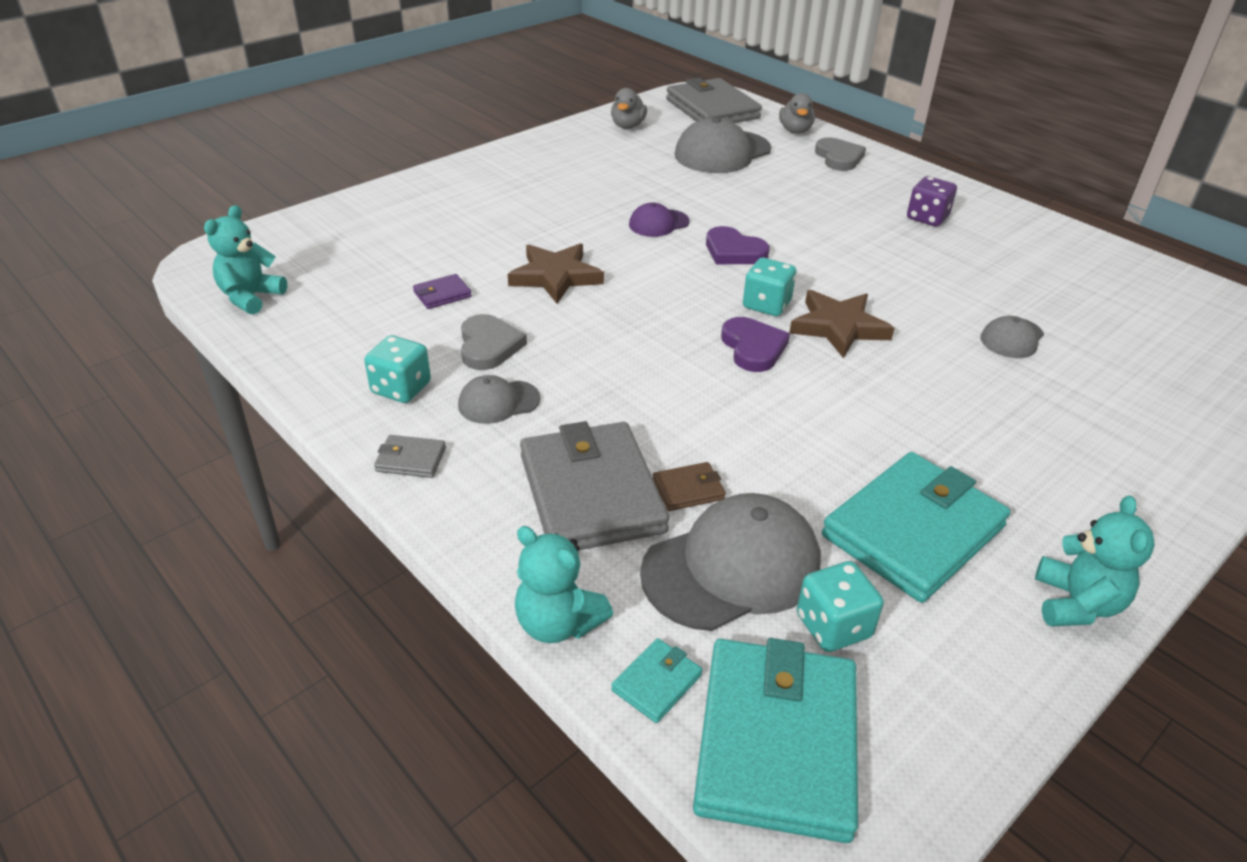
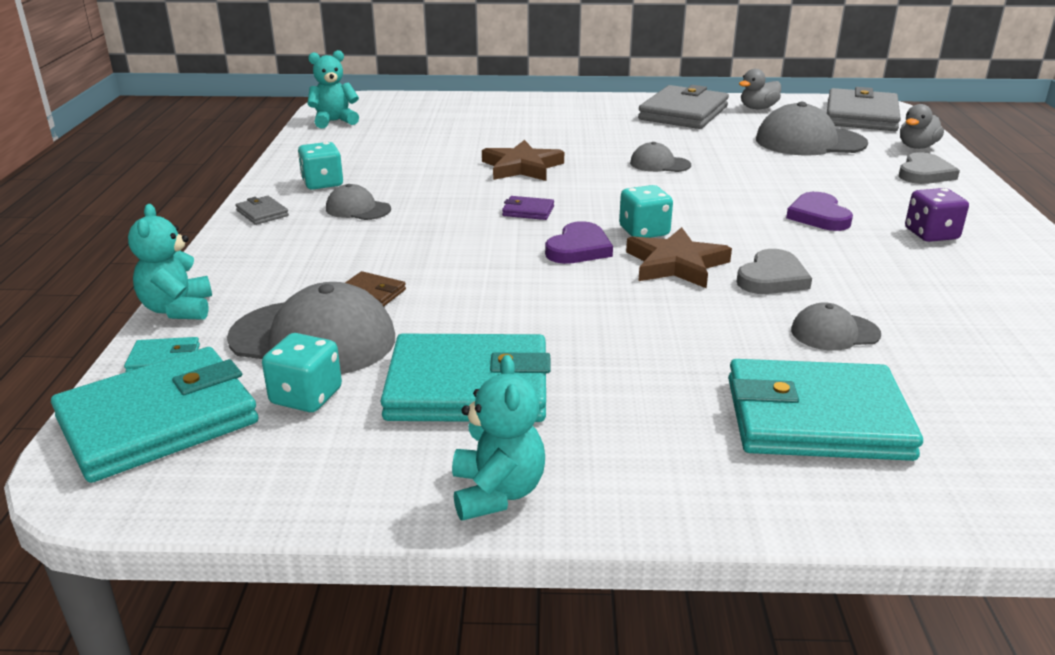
camera: 45 degrees right, 10 degrees down
(442, 294) = (434, 152): purple wallet -> purple wallet (528, 211)
(489, 346) = (408, 183): grey heart -> grey heart (772, 278)
(591, 493) = (315, 268): grey wallet -> grey wallet (683, 113)
(658, 223) = (660, 164): purple cap -> grey cap
(734, 251) = (686, 196): purple heart -> purple heart (818, 216)
(1076, 604) = (497, 492): turquoise teddy bear -> turquoise teddy bear turned 60 degrees counterclockwise
(1108, 416) = (816, 418): none -> turquoise wallet

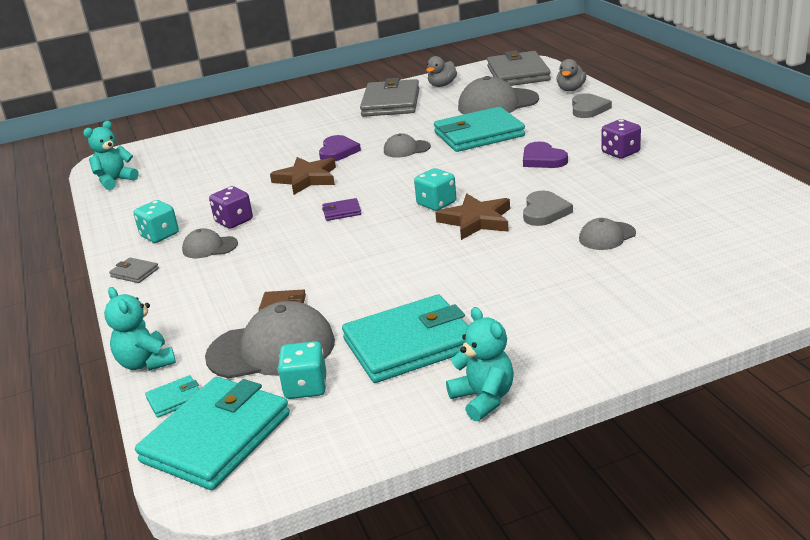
camera: 20 degrees left, 0 degrees up
(407, 190) = (234, 221): none -> purple dice
(579, 248) = (402, 229): purple heart -> purple heart (338, 151)
(816, 418) = (632, 292): turquoise wallet -> turquoise wallet (479, 134)

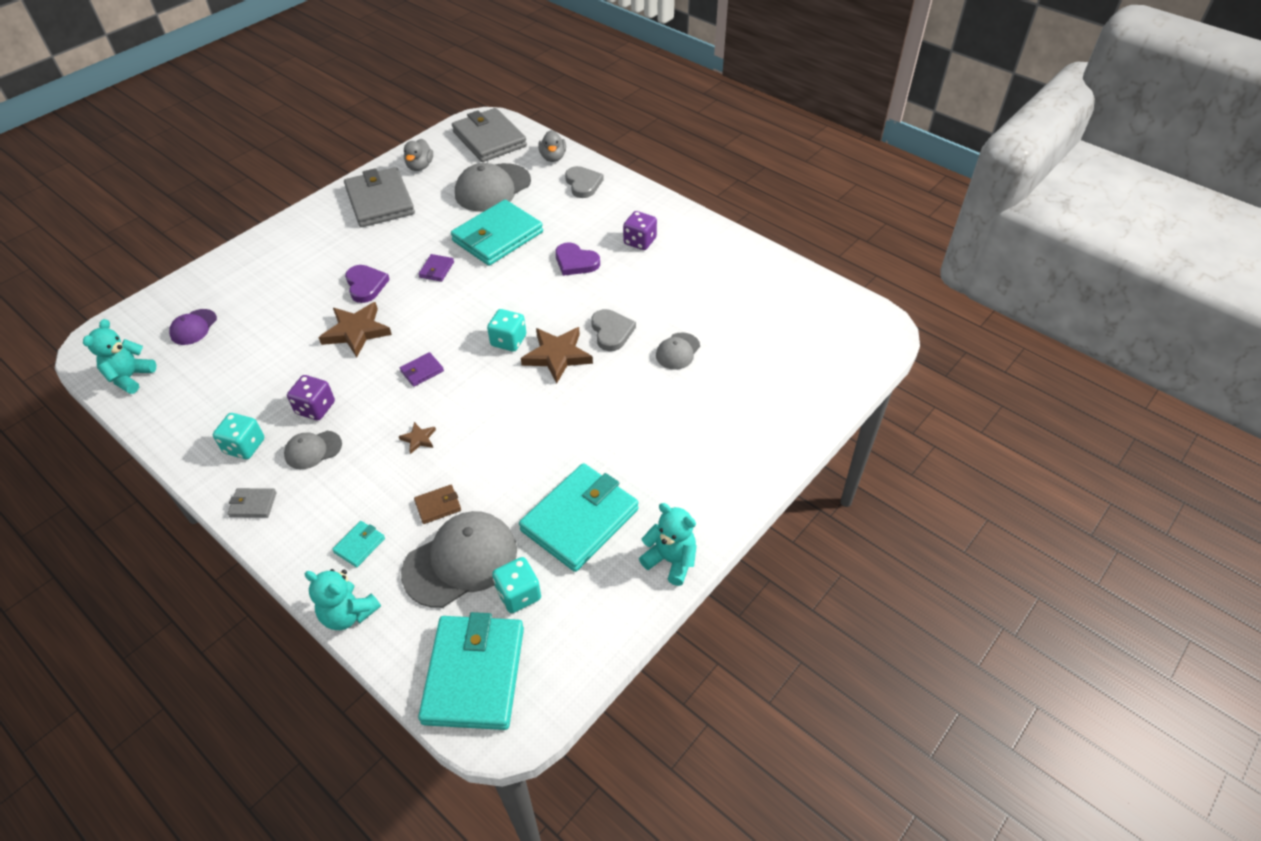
camera: 30 degrees left, 20 degrees up
(175, 399) = (407, 646): turquoise wallet -> turquoise wallet (359, 545)
(184, 159) = (193, 327): none -> purple cap
(303, 256) = (418, 439): none -> brown star
(406, 149) = (436, 269): grey cap -> purple wallet

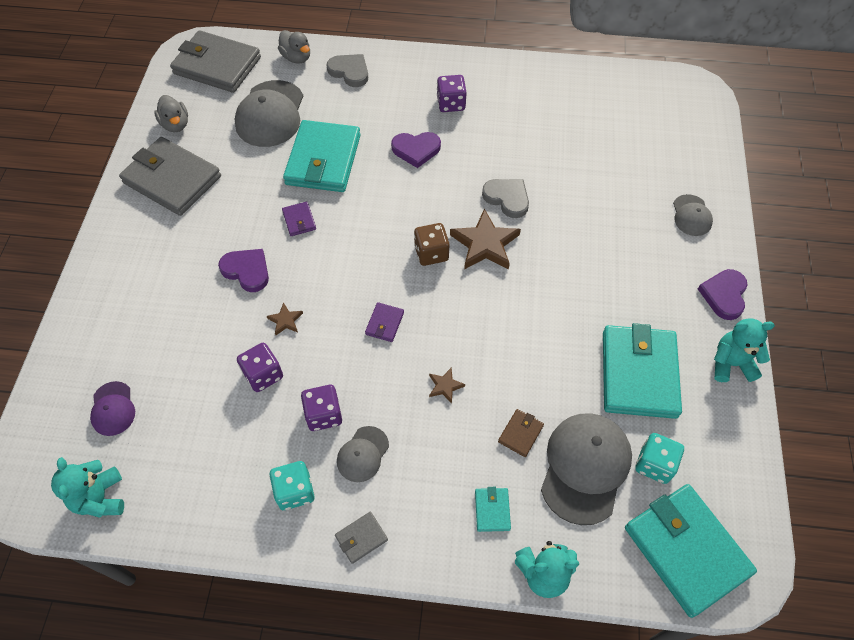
camera: 35 degrees left, 10 degrees up
(304, 359) = (263, 375): none -> purple dice
(356, 331) = (285, 320): brown star -> brown star, size x0.48
(508, 341) = (431, 253): turquoise dice -> brown dice
(677, 351) = (574, 187): grey cap -> grey cap (691, 215)
(724, 503) = (724, 295): none -> purple heart

